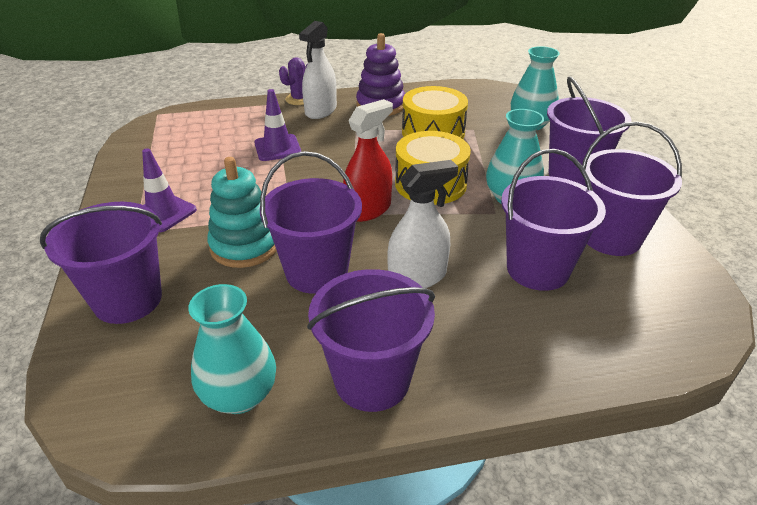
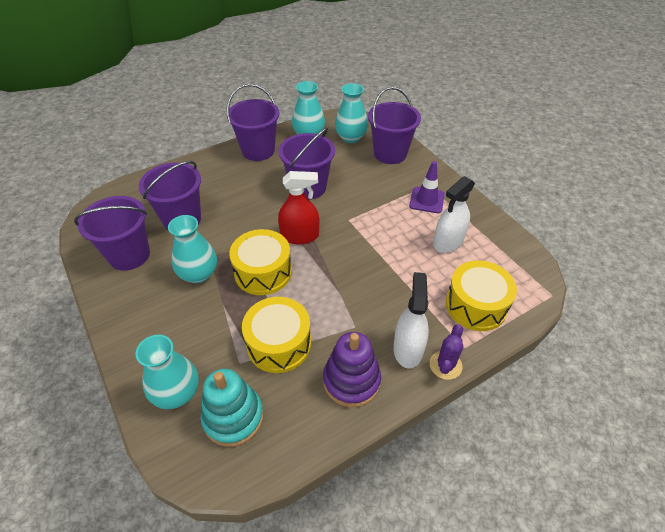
camera: 160 degrees right, 10 degrees up
(159, 360) = (351, 137): none -> turquoise vase
(233, 121) = (476, 305): none -> yellow drum
(245, 246) = (359, 192): turquoise stacking toy -> turquoise stacking toy (233, 417)
(277, 148) = (406, 279): purple traffic cone -> none
(368, 209) = (300, 236): red spray bottle -> red spray bottle turned 120 degrees counterclockwise
(417, 277) = (252, 198): white spray bottle -> white spray bottle (448, 242)
(573, 175) = (143, 316): purple bucket -> none

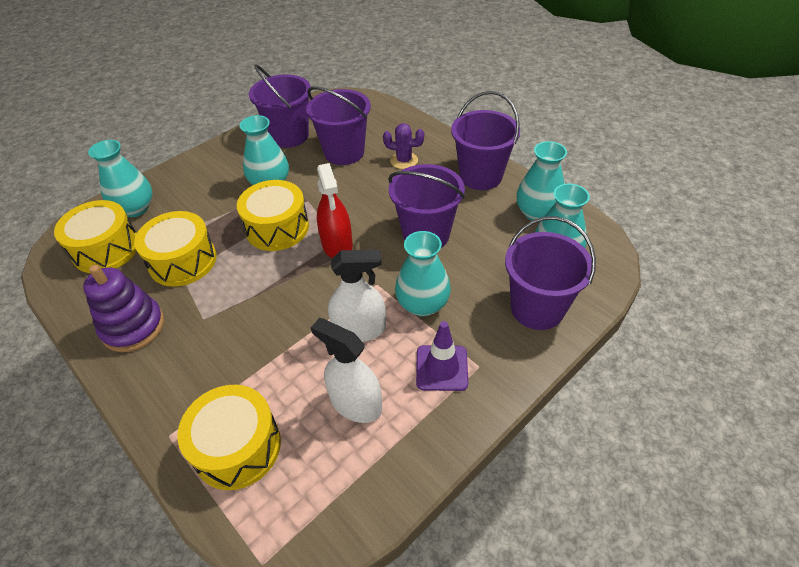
camera: 80 degrees right, 0 degrees up
(233, 417) = (106, 249): turquoise stacking toy -> yellow drum
(374, 200) = (422, 304): none -> turquoise vase
(408, 349) = (170, 373): white spray bottle -> white spray bottle (359, 329)
(445, 365) = (144, 415): purple cactus -> purple cactus (404, 161)

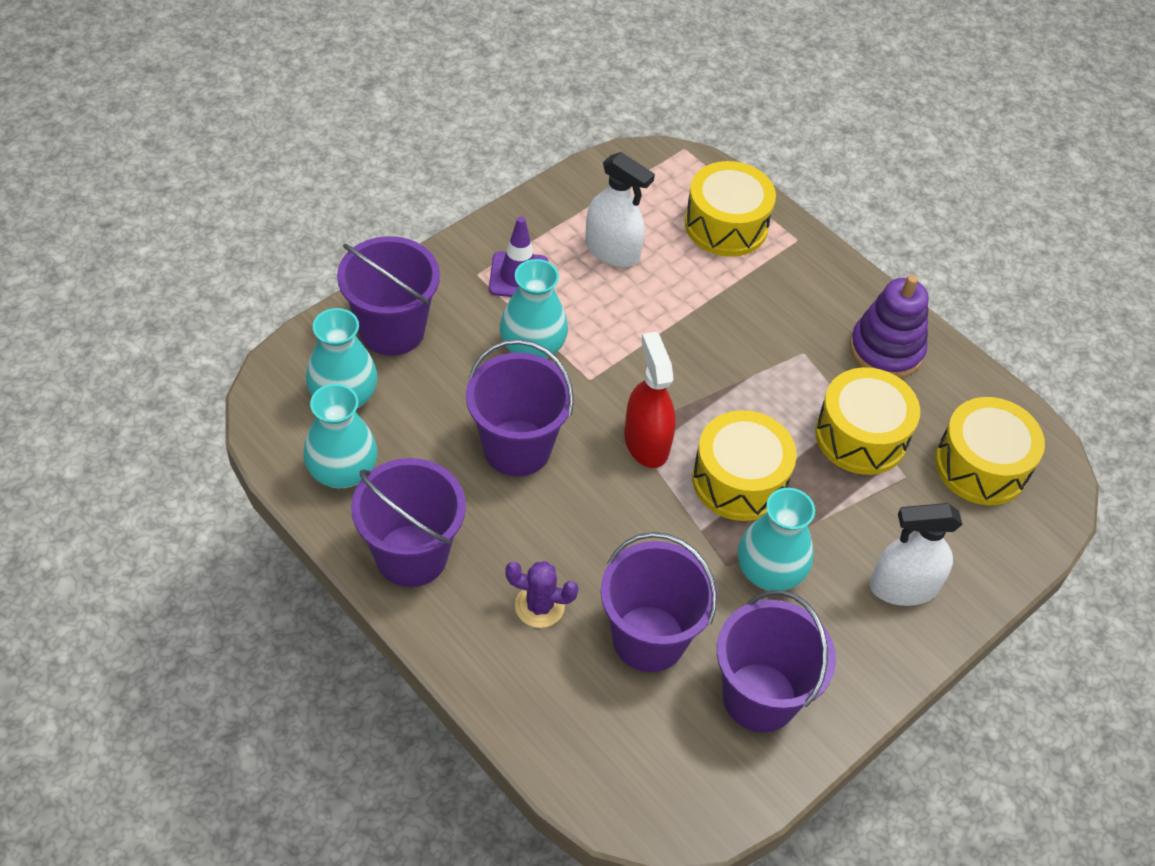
camera: 175 degrees right, 5 degrees up
(135, 208) = (975, 538): turquoise vase -> none
(359, 329) = (610, 324): white spray bottle -> white spray bottle (903, 587)

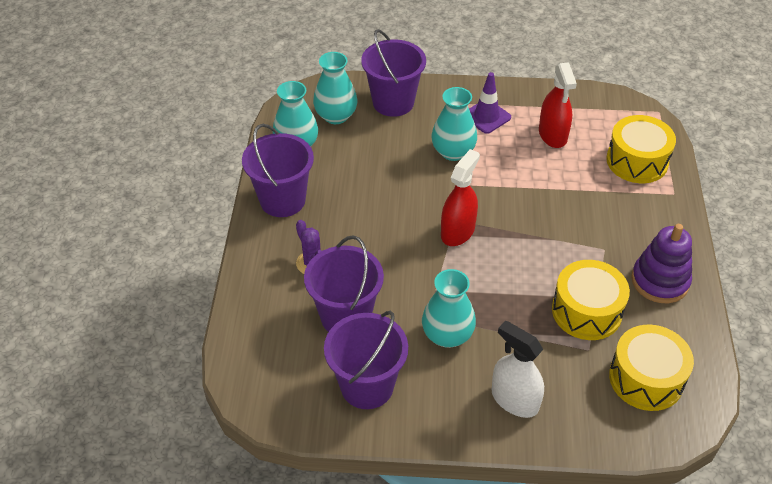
camera: 50 degrees right, 5 degrees down
(517, 448) = (389, 190): purple bucket -> none
(612, 251) = (552, 135): white spray bottle -> red spray bottle
(739, 480) = (486, 282): yellow drum -> none

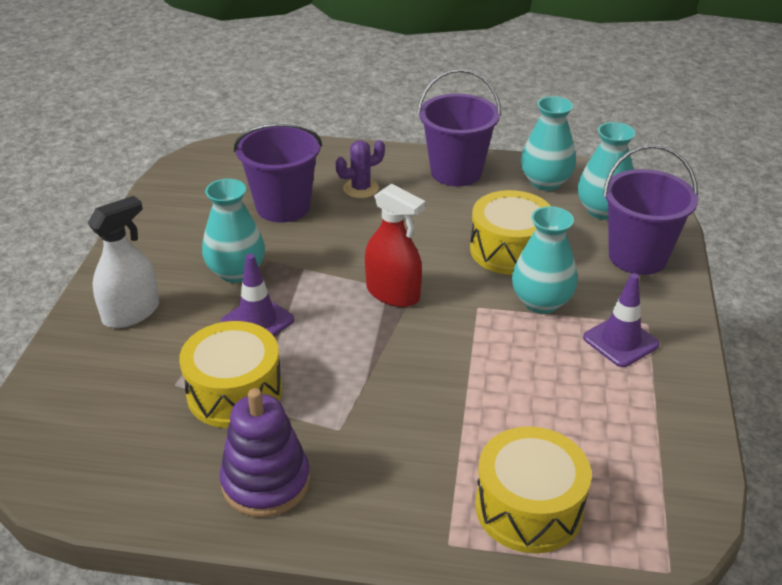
camera: 95 degrees right, 10 degrees down
(367, 386) = (192, 216): purple bucket -> none
(507, 310) = (257, 321): none -> purple traffic cone
(552, 135) = (586, 409): red spray bottle -> none
(646, 378) = (110, 432): yellow drum -> yellow drum (509, 250)

